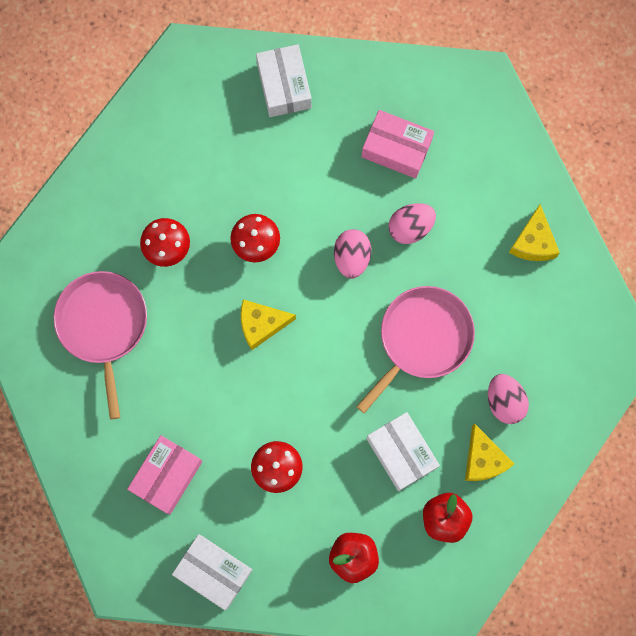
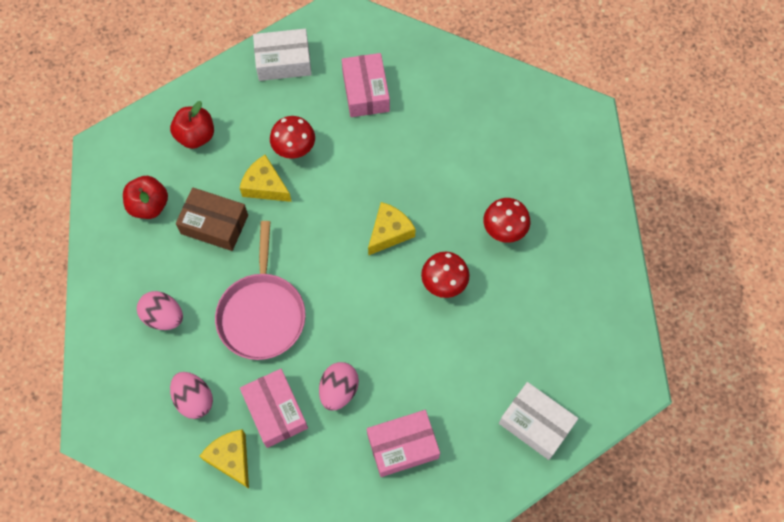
camera: 140 degrees right, 10 degrees down
(103, 325) = (498, 147): pink pan -> none
(351, 258) = (365, 331): pink egg -> pink egg (194, 399)
(401, 453) = (214, 224): white box -> brown box
(472, 251) = (275, 411): none -> pink box
(483, 459) = (150, 264): yellow cheese -> yellow cheese (265, 186)

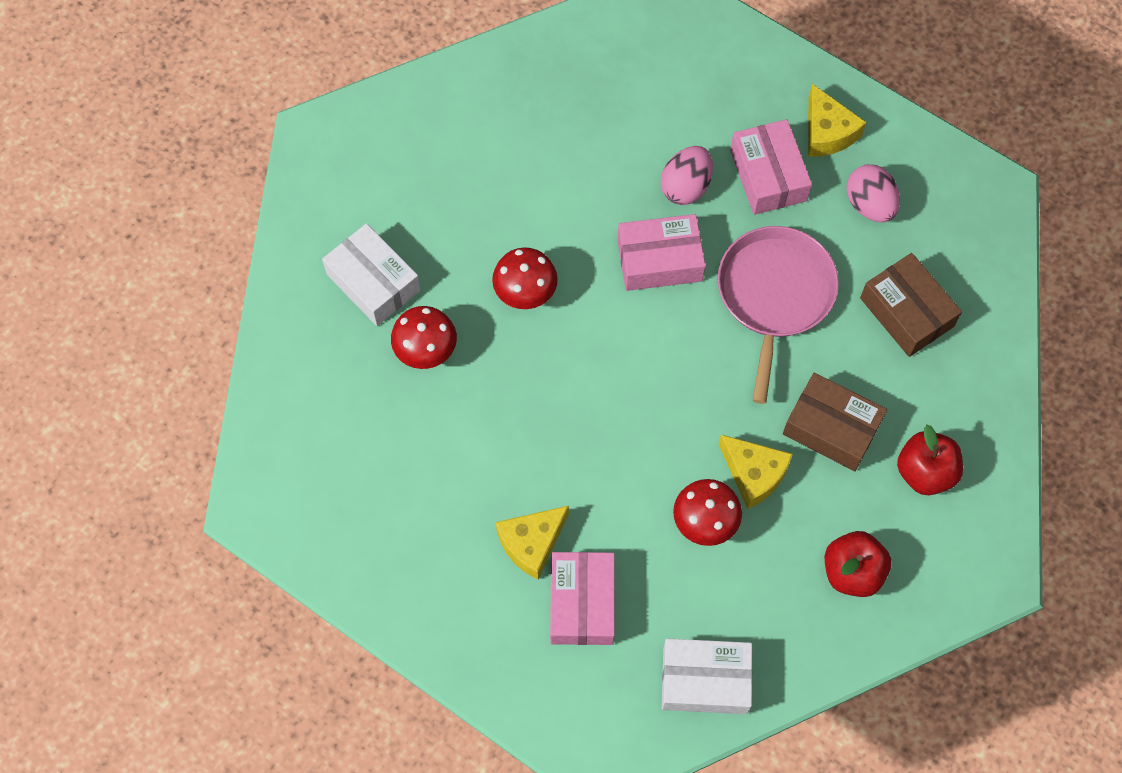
camera: 170 degrees left, 0 degrees up
(163, 317) = (906, 312): pink egg -> brown box
(389, 232) = (585, 376): yellow cheese -> yellow cheese (531, 543)
(402, 446) = (617, 113): pink box -> pink box (659, 260)
(536, 423) = (450, 112): white box -> white box (373, 282)

